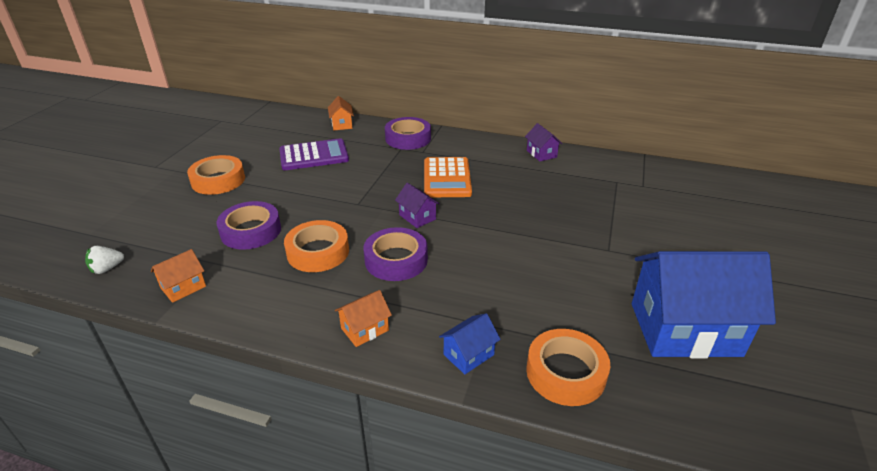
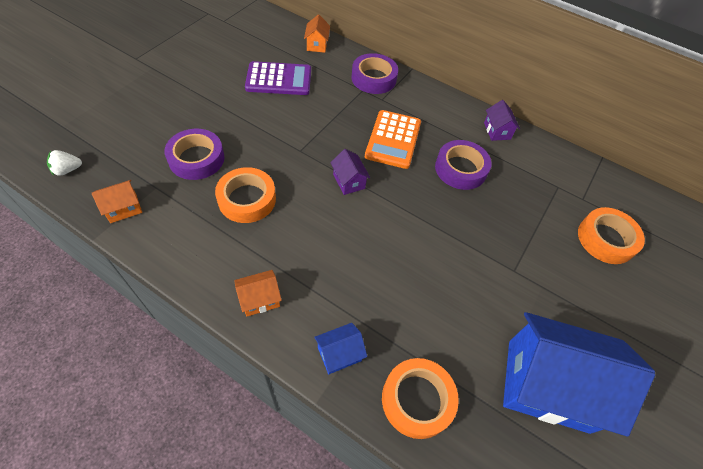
camera: 10 degrees right, 20 degrees up
(218, 180) = (185, 89): orange tape -> orange tape (606, 239)
(396, 260) = (312, 228): purple tape -> purple tape (460, 169)

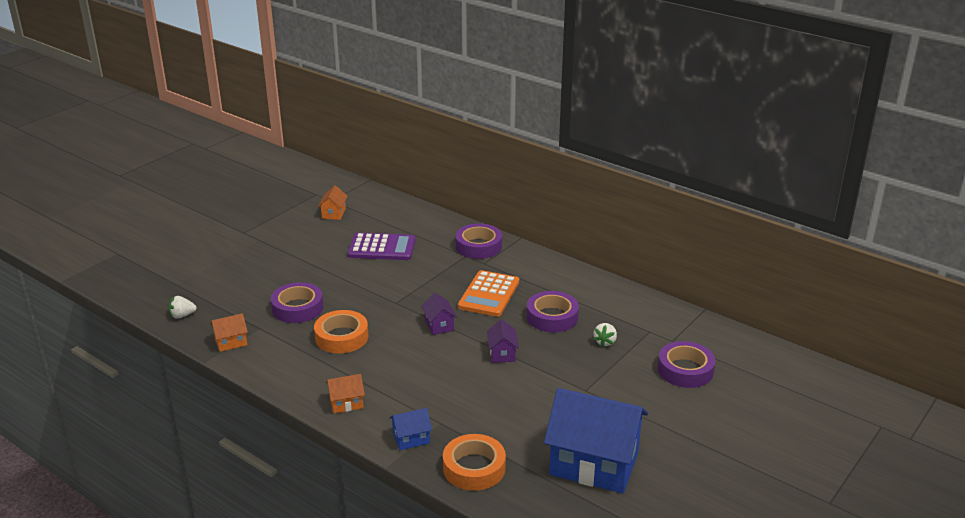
camera: 10 degrees right, 25 degrees down
(317, 45) = (424, 219): orange house -> orange house (333, 213)
(497, 131) = (598, 288): purple house -> purple house (502, 353)
(519, 202) = (605, 342): none -> white strawberry
(606, 239) = (685, 370): orange tape -> purple tape

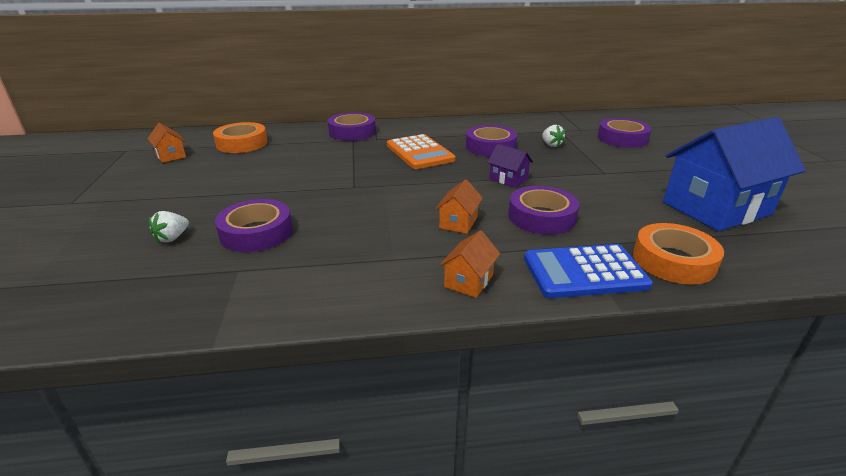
camera: 45 degrees left, 0 degrees up
(182, 315) = (88, 313): white strawberry -> white strawberry (172, 238)
(231, 342) = (219, 302): orange house -> orange house (458, 222)
(341, 337) = (352, 232): orange tape -> orange tape (242, 143)
(382, 248) = (267, 160): purple calculator -> none
(411, 438) = (584, 272): blue house -> blue calculator
(439, 325) = (423, 184): purple house -> none
(462, 393) = (541, 217): none -> purple tape

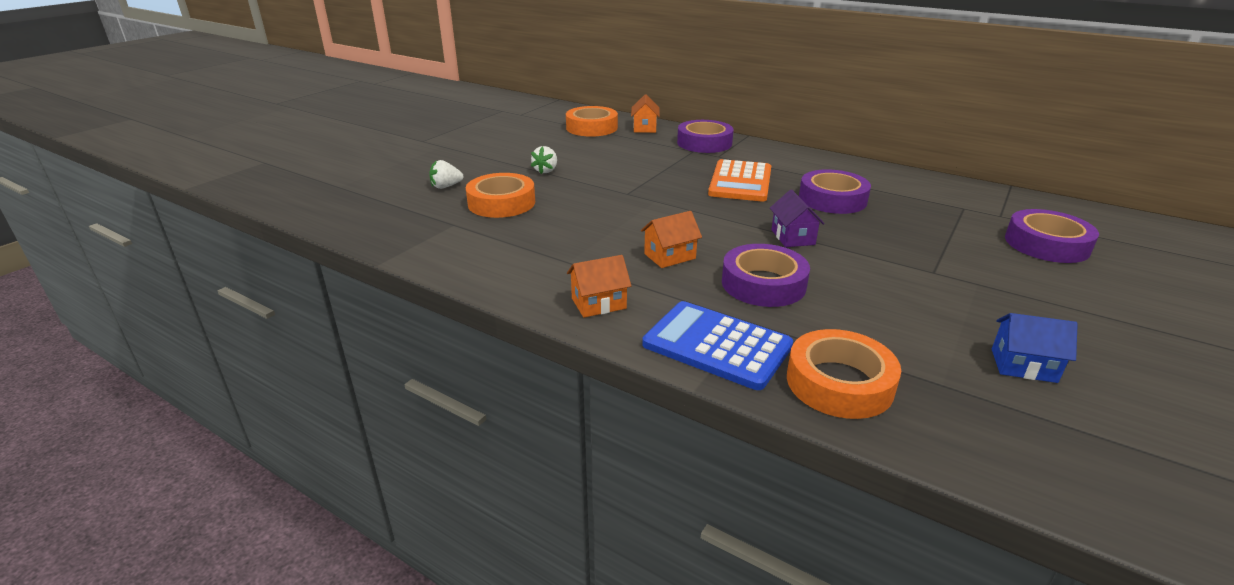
camera: 40 degrees right, 0 degrees up
(171, 155) = (526, 123): orange house -> orange house (645, 128)
(256, 232) = (501, 203): purple tape -> orange tape
(551, 145) = (917, 220): white strawberry -> white strawberry (546, 170)
(716, 208) = (1023, 365): blue house -> blue house, size x0.43

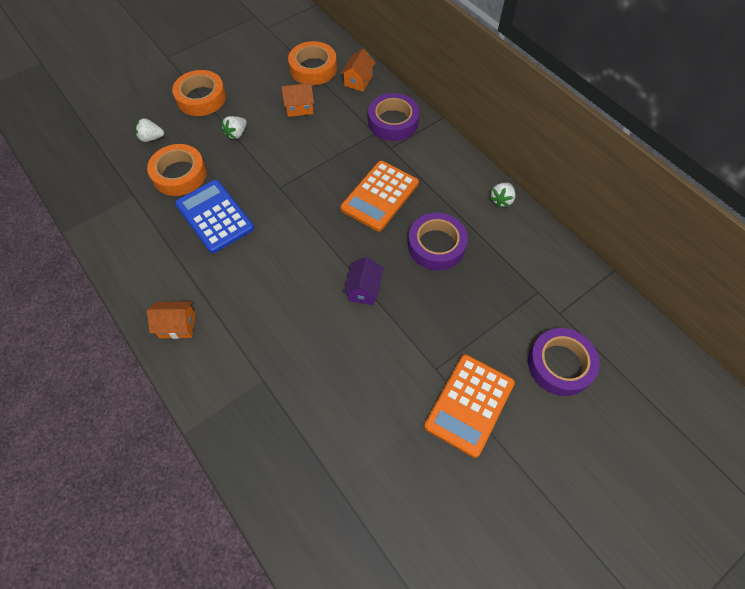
camera: 20 degrees right, 30 degrees up
(670, 256) = (257, 285): orange house -> orange house (299, 108)
(717, 345) = (224, 397): blue calculator -> blue calculator (215, 216)
(763, 284) = (300, 341): purple tape -> none
(839, 383) = (274, 461): orange tape -> orange tape (201, 98)
(860, 166) = (501, 200): none -> white strawberry
(999, 287) = (469, 404): none -> orange calculator
(1023, 365) = (407, 491): blue house -> none

